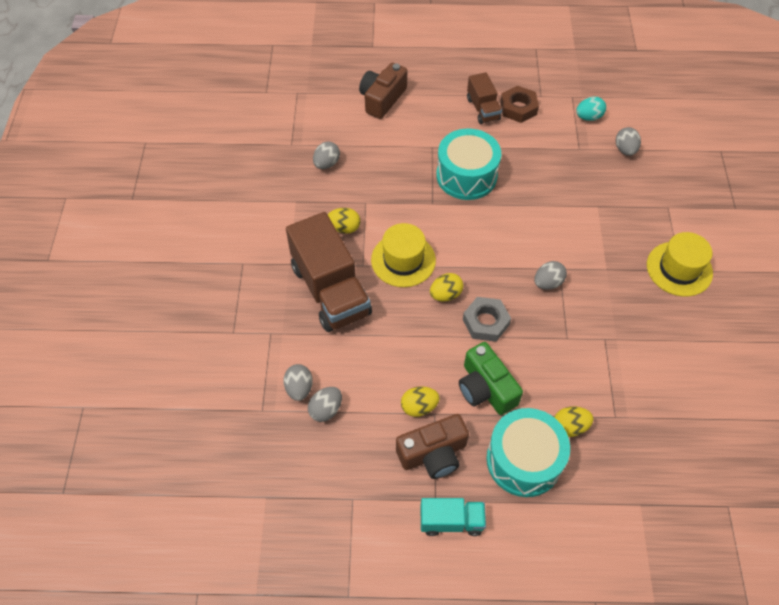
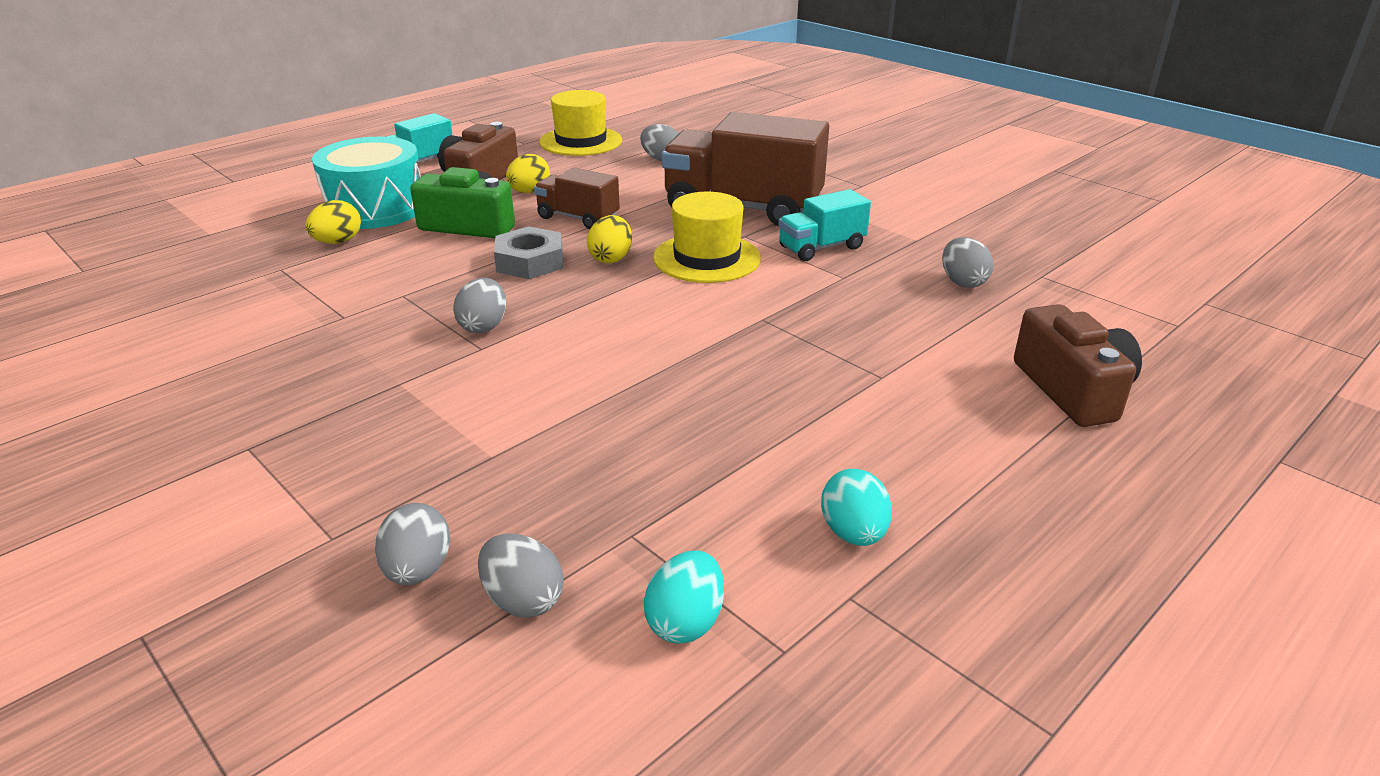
camera: 135 degrees right, 25 degrees down
(326, 410) = (617, 160): grey egg -> grey egg (418, 570)
(344, 228) = (821, 248): yellow egg -> turquoise truck
(466, 176) = (768, 372): turquoise drum -> none
(483, 109) = (909, 484): brown truck -> brown truck (578, 218)
(518, 108) = (853, 533): brown nut -> turquoise egg
(679, 269) = (252, 447): yellow hat -> yellow hat (581, 141)

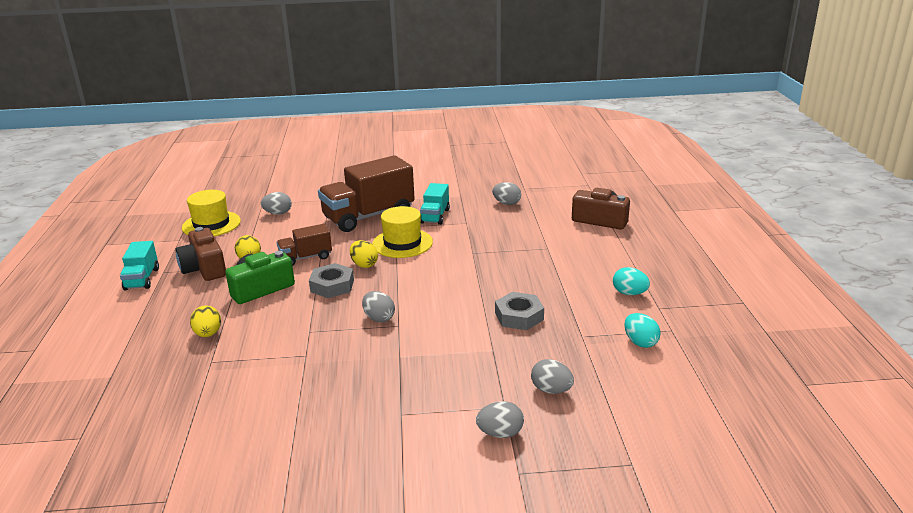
camera: 50 degrees left, 5 degrees down
(375, 208) = (183, 310): turquoise drum -> none
(523, 600) = (595, 371): grey egg -> grey egg (500, 433)
(620, 439) = (519, 316): none -> grey nut

